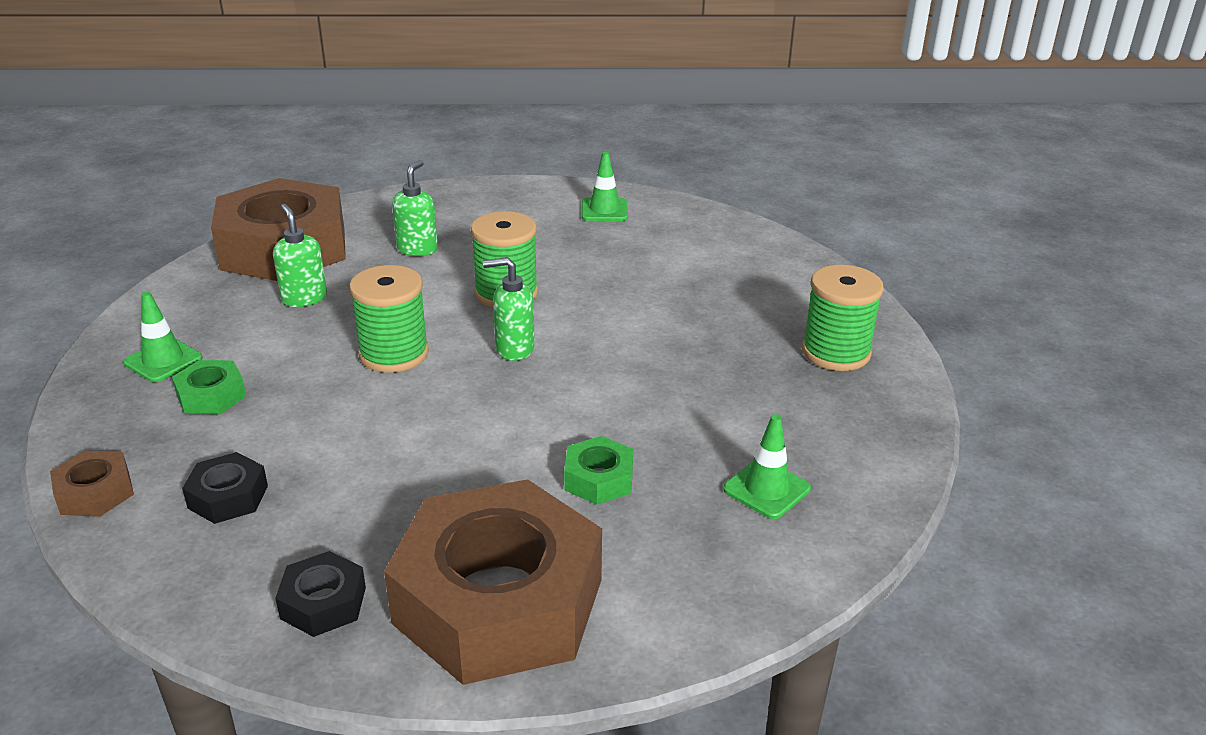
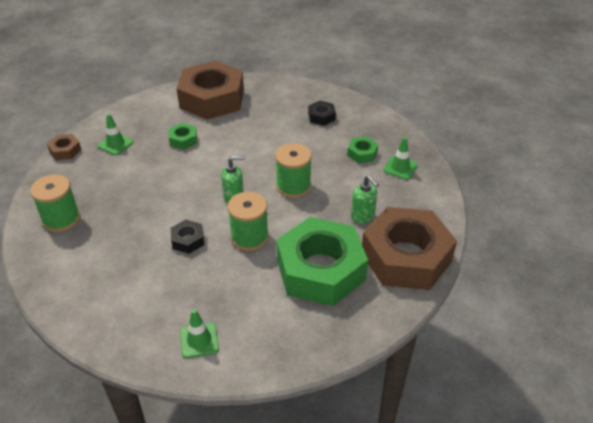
camera: 170 degrees right, 10 degrees up
(95, 492) = (370, 112): brown nut -> brown nut (65, 151)
(323, 603) = (267, 92): black nut -> black nut (188, 240)
(417, 249) = (320, 270): green soap dispenser -> green nut

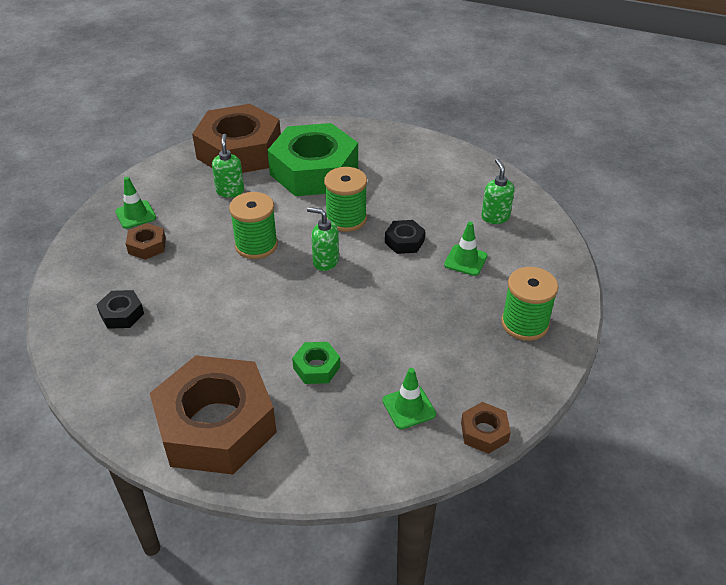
camera: 145 degrees left, 0 degrees up
(123, 302) = (495, 217): none -> green soap dispenser
(199, 340) = (449, 168): green traffic cone -> green traffic cone (465, 260)
(362, 153) = (147, 246): green nut -> brown nut

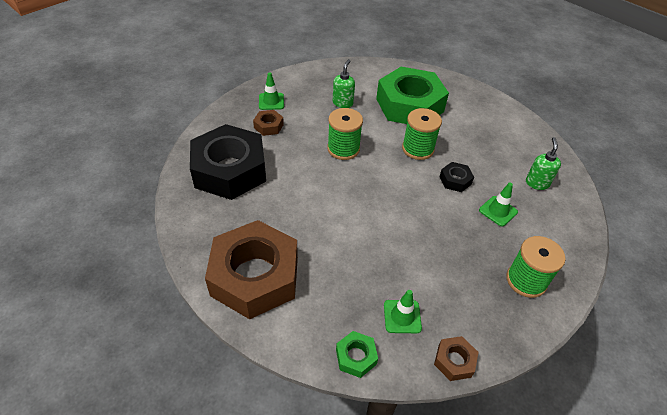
camera: 20 degrees right, 5 degrees up
(122, 314) = (230, 170): black nut -> black nut, size x2.45
(239, 151) = (362, 75): brown nut -> none
(316, 367) = (346, 258): green nut -> green nut (356, 357)
(325, 262) = (388, 177): green soap dispenser -> none

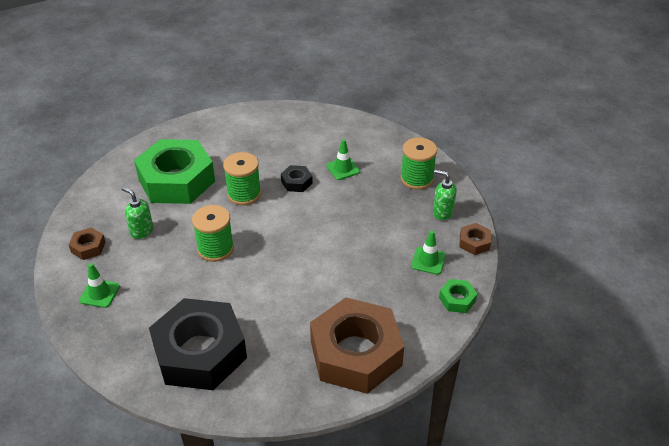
camera: 70 degrees left, 5 degrees down
(268, 126) = (144, 304): brown nut -> brown nut (88, 247)
(537, 183) = (322, 135): green soap dispenser -> green soap dispenser (442, 212)

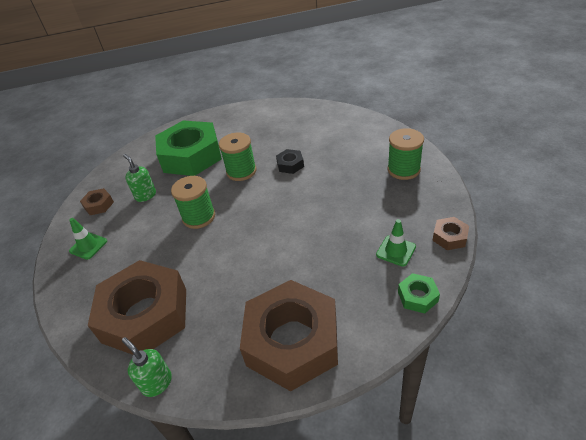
camera: 20 degrees right, 0 degrees up
(200, 352) = (145, 315): black nut -> brown nut
(343, 169) = (336, 156): green traffic cone -> none
(442, 212) = (422, 203): green soap dispenser -> green soap dispenser (157, 383)

